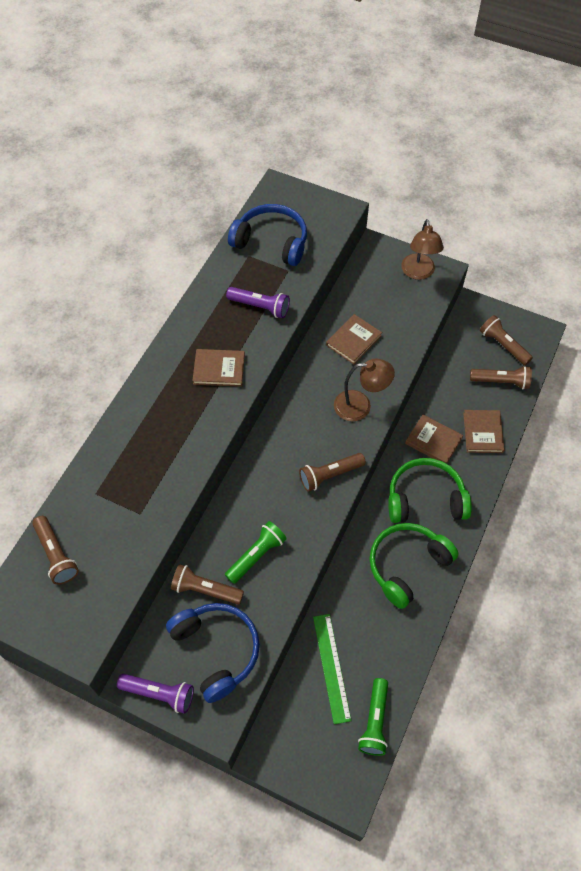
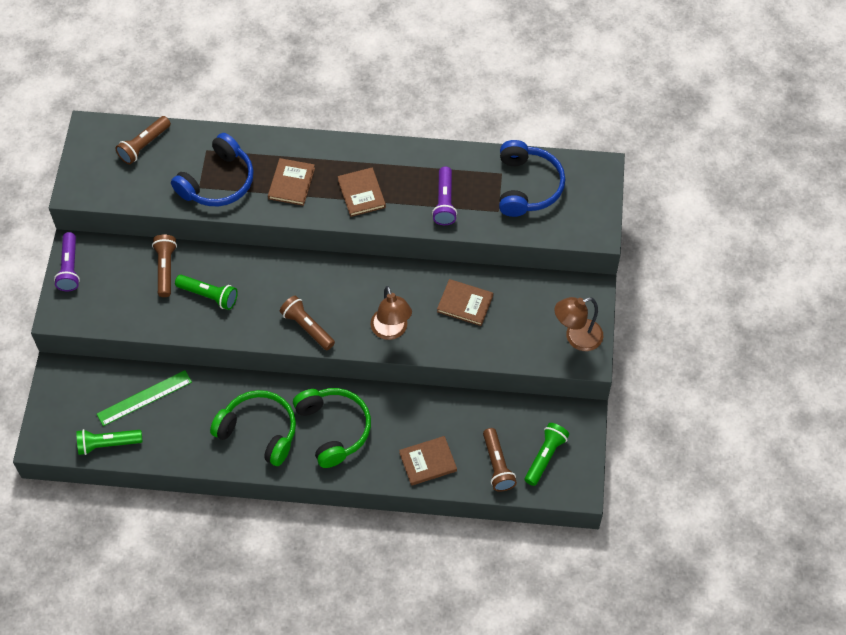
camera: 70 degrees right, 0 degrees up
(217, 650) = (116, 295): blue headphones -> blue headphones (218, 182)
(433, 441) = (400, 420): brown book -> brown book (291, 183)
(503, 345) = (545, 457): brown flashlight -> green flashlight

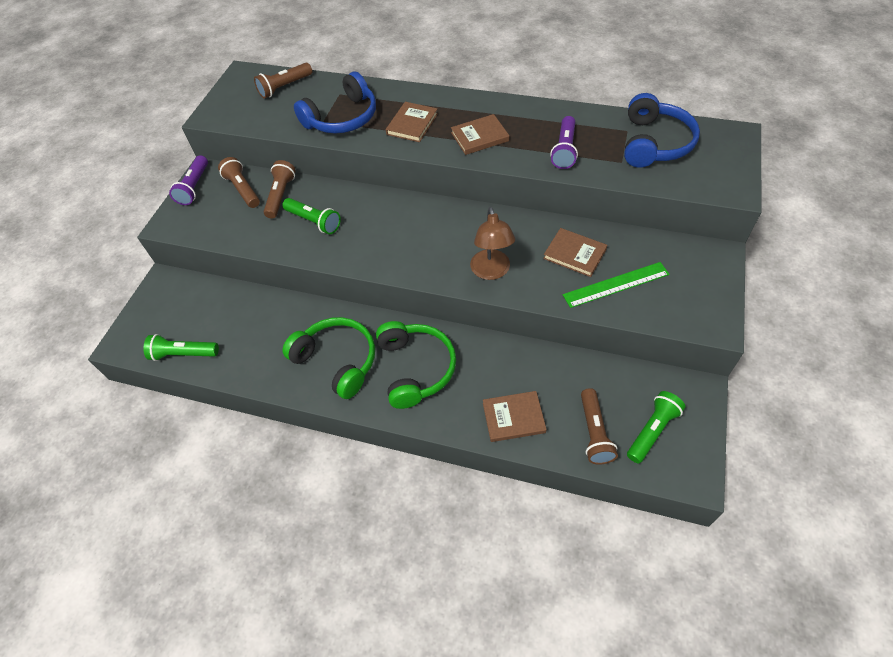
camera: 15 degrees right, 5 degrees down
(144, 398) = (234, 314): green ruler -> green ruler (616, 284)
(307, 327) = (404, 259): brown flashlight -> brown flashlight (243, 190)
(361, 193) = (480, 137): brown book -> brown book turned 75 degrees clockwise
(576, 338) = (700, 300): brown lamp -> none

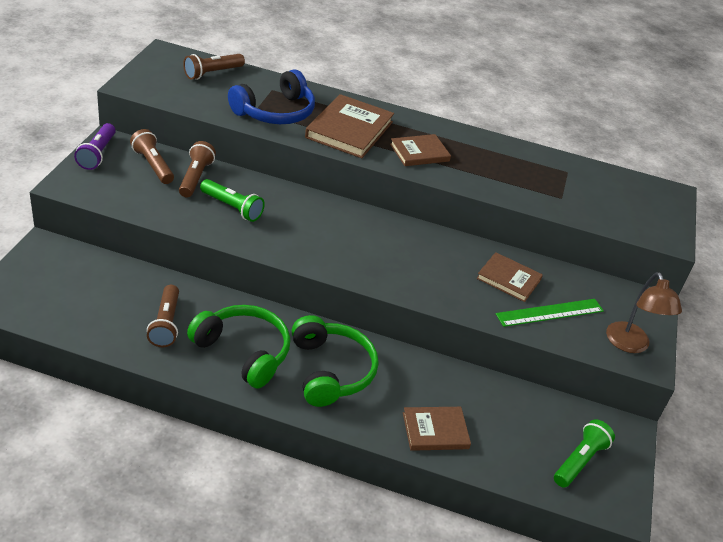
camera: 10 degrees left, 15 degrees down
(183, 354) = (66, 321): green flashlight -> none
(412, 124) = (349, 130): brown book -> brown book, size x1.62
(491, 272) = (422, 282): brown lamp -> brown lamp (630, 345)
(564, 150) = (505, 178): purple flashlight -> none
(594, 432) = (520, 455): brown flashlight -> brown flashlight (166, 324)
(654, 143) = (594, 187): blue headphones -> none

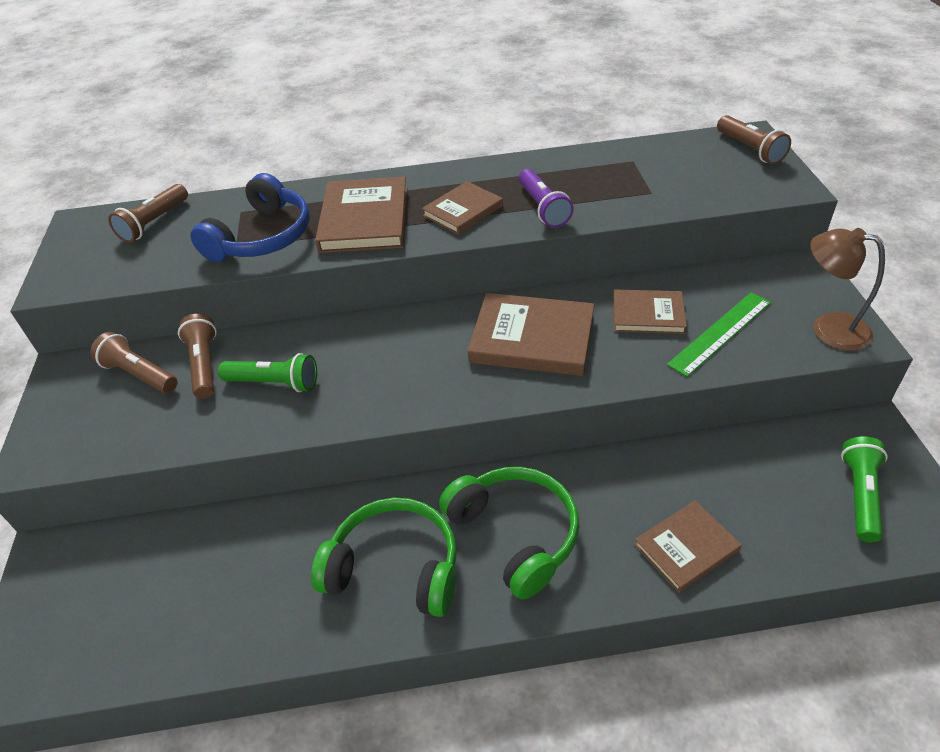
camera: 15 degrees left, 5 degrees up
(97, 154) = (56, 394): purple flashlight -> purple flashlight (543, 208)
(166, 324) = (272, 582): brown flashlight -> brown flashlight (750, 149)
(417, 257) = (532, 338): none -> brown book
(630, 345) = (828, 328): brown lamp -> brown lamp turned 150 degrees clockwise

